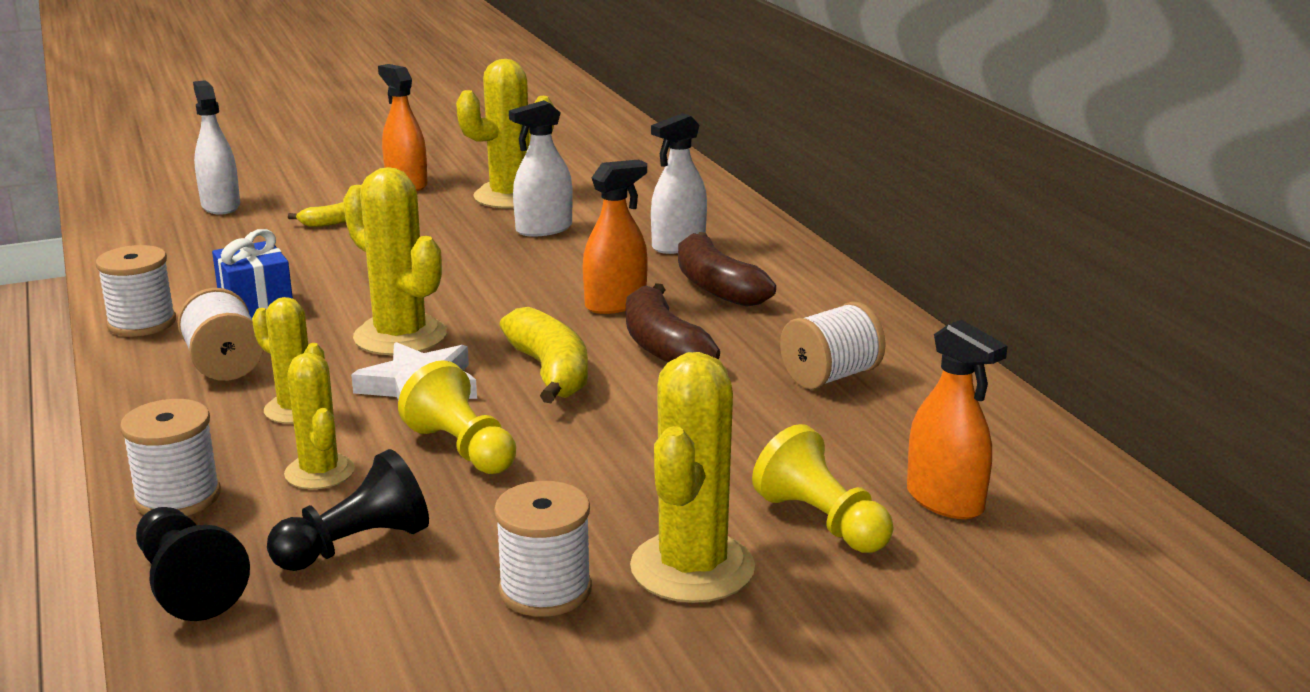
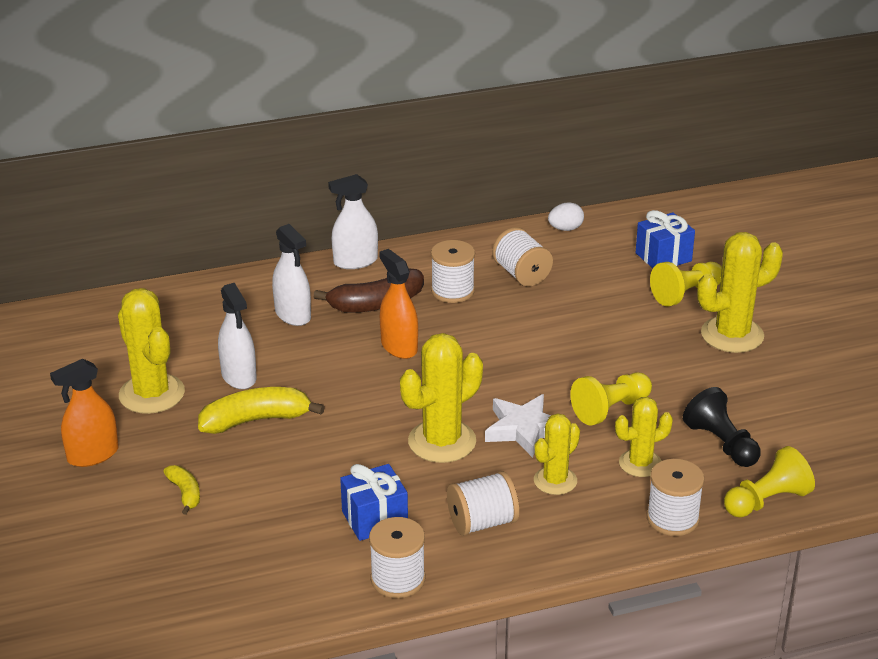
camera: 85 degrees left, 10 degrees up
(188, 585) = (767, 501): black pawn -> yellow pawn
(220, 206) = (113, 571): white spray bottle -> white spray bottle (355, 261)
(545, 590) = (757, 379): white spool -> white spool (452, 291)
(550, 372) = (506, 376): yellow banana -> yellow banana (256, 420)
(663, 346) = (472, 330): brown banana -> none
(692, 568) = (732, 335): yellow cactus -> yellow cactus turned 45 degrees counterclockwise
(945, 500) = (663, 257): orange spray bottle -> blue gift
(994, 409) = (565, 229): none -> white egg

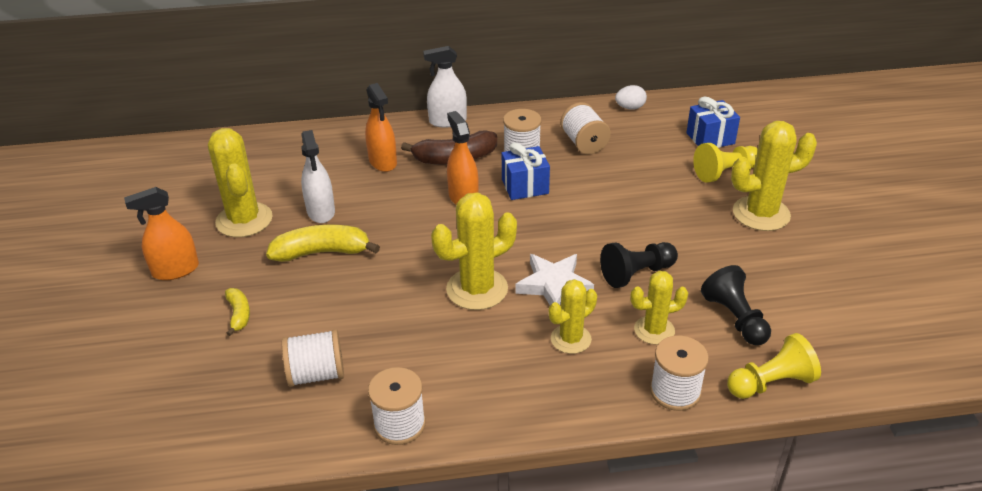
camera: 10 degrees right, 5 degrees up
(293, 315) = (383, 162): white spray bottle -> orange spray bottle
(374, 519) = (396, 359): blue gift -> blue gift (525, 186)
(482, 523) = (493, 374): white spool -> white spool (316, 374)
(610, 409) = (636, 273): yellow pawn -> black pawn

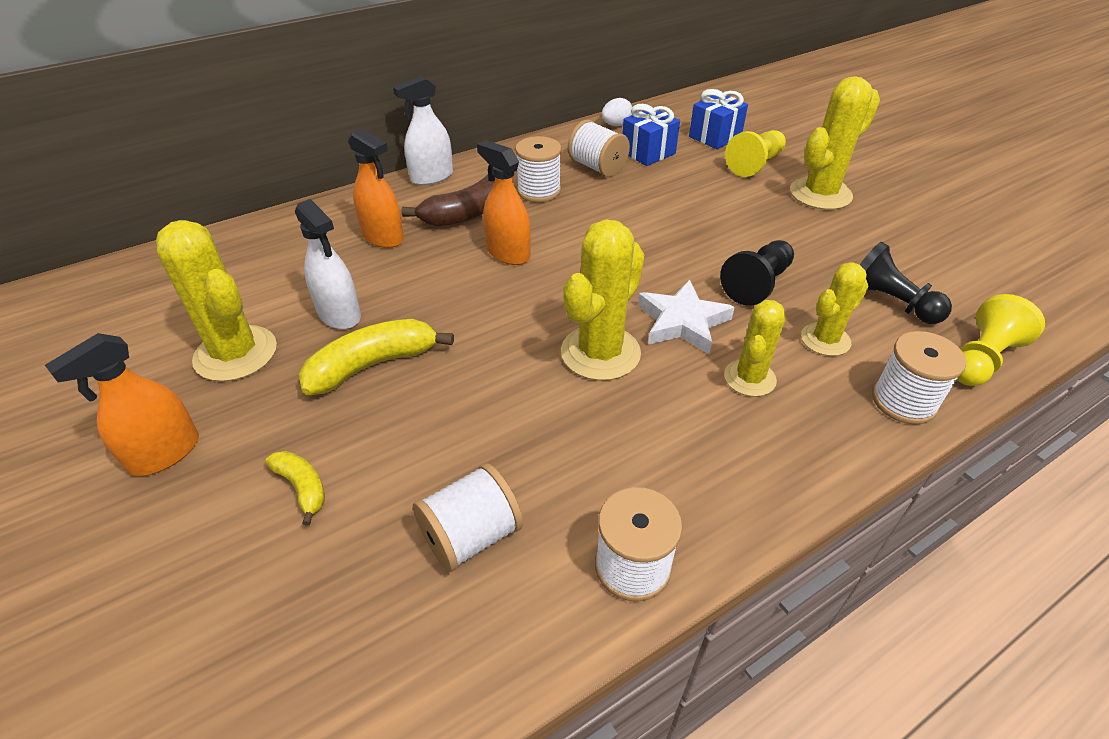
camera: 25 degrees left, 5 degrees up
(525, 186) = (568, 224): blue gift -> blue gift (648, 153)

